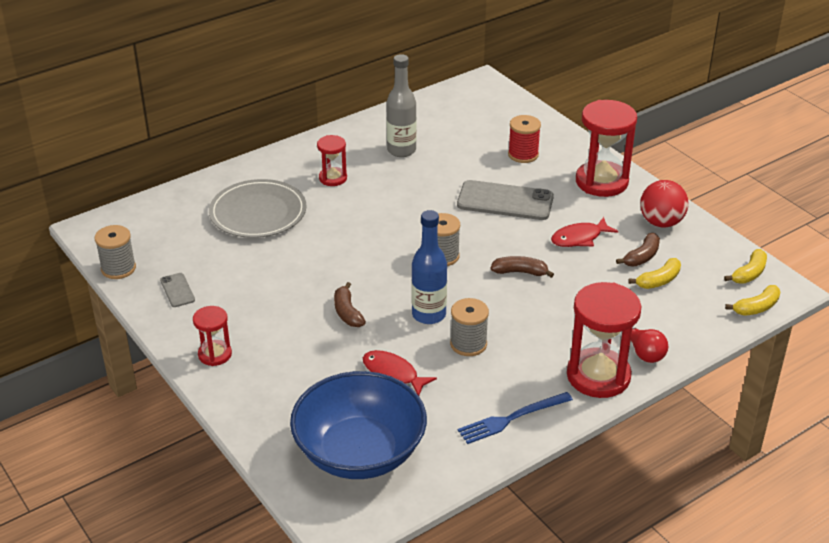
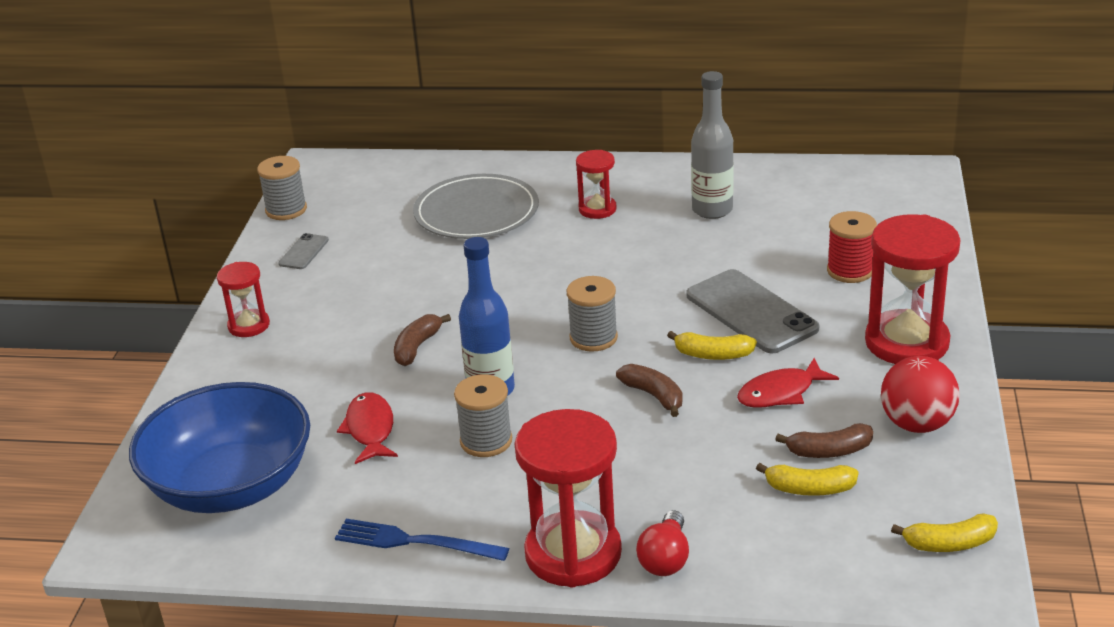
camera: 45 degrees right, 5 degrees down
(579, 238) = (781, 393): red fish -> red fish turned 45 degrees counterclockwise
(756, 307) = (896, 589): yellow banana -> yellow banana (713, 355)

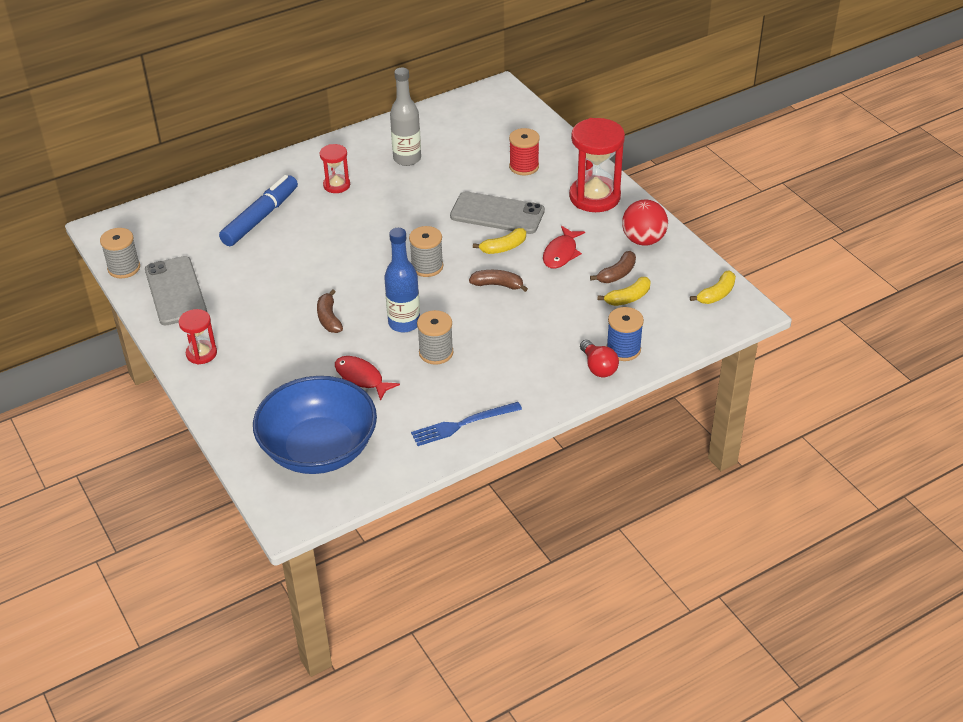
camera: 40 degrees left, 10 degrees up
(303, 252) = (175, 291): grey phone -> grey phone, size x2.10
(476, 212) = (260, 217): grey plate -> blue marker
(573, 553) = (551, 388): red hourglass -> none
(726, 552) = (623, 349): none -> blue spool

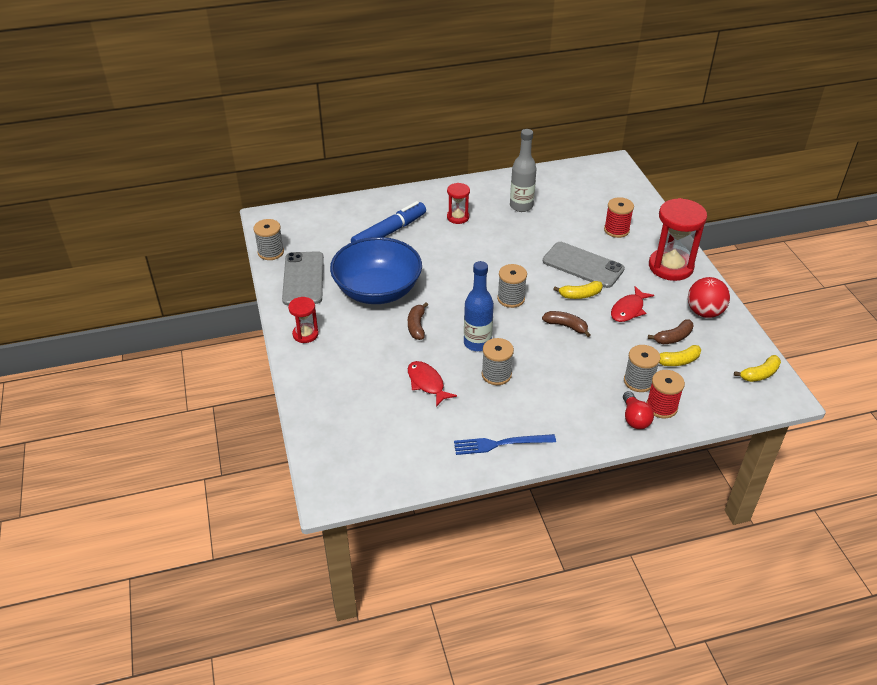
camera: 15 degrees right, 0 degrees up
(319, 449) = (372, 438): blue bowl -> blue bowl (377, 290)
(592, 328) = (638, 381): none -> grey spool
(623, 349) = (661, 407): blue spool -> red spool

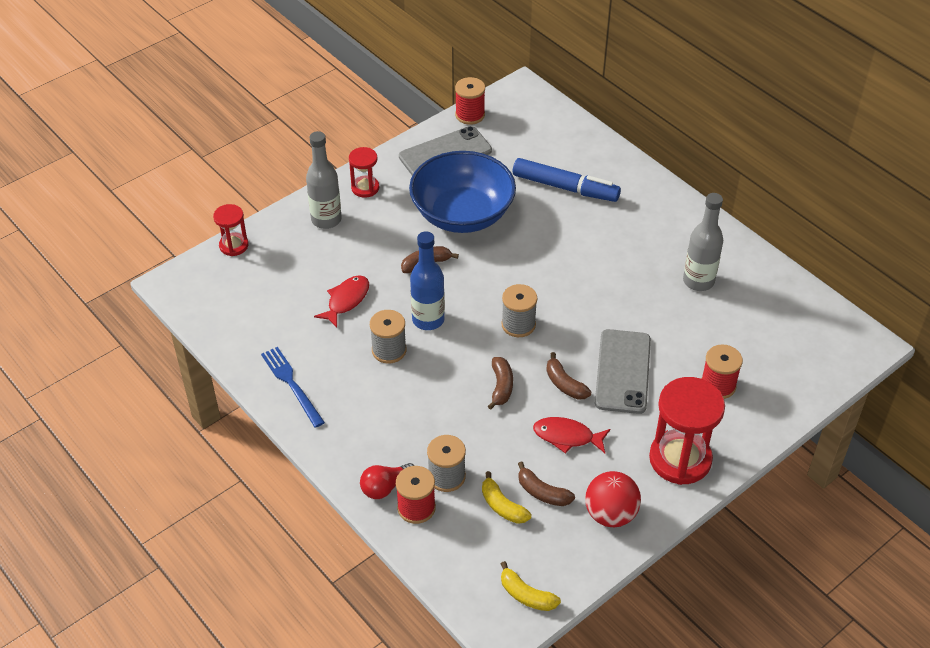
camera: 65 degrees right, 5 degrees up
(271, 252) = (470, 115): grey spool -> red spool
(325, 368) = (326, 220): none -> grey bottle
(458, 217) = (634, 233): red hourglass -> red hourglass (234, 245)
(580, 295) = (565, 384): yellow banana -> brown banana

